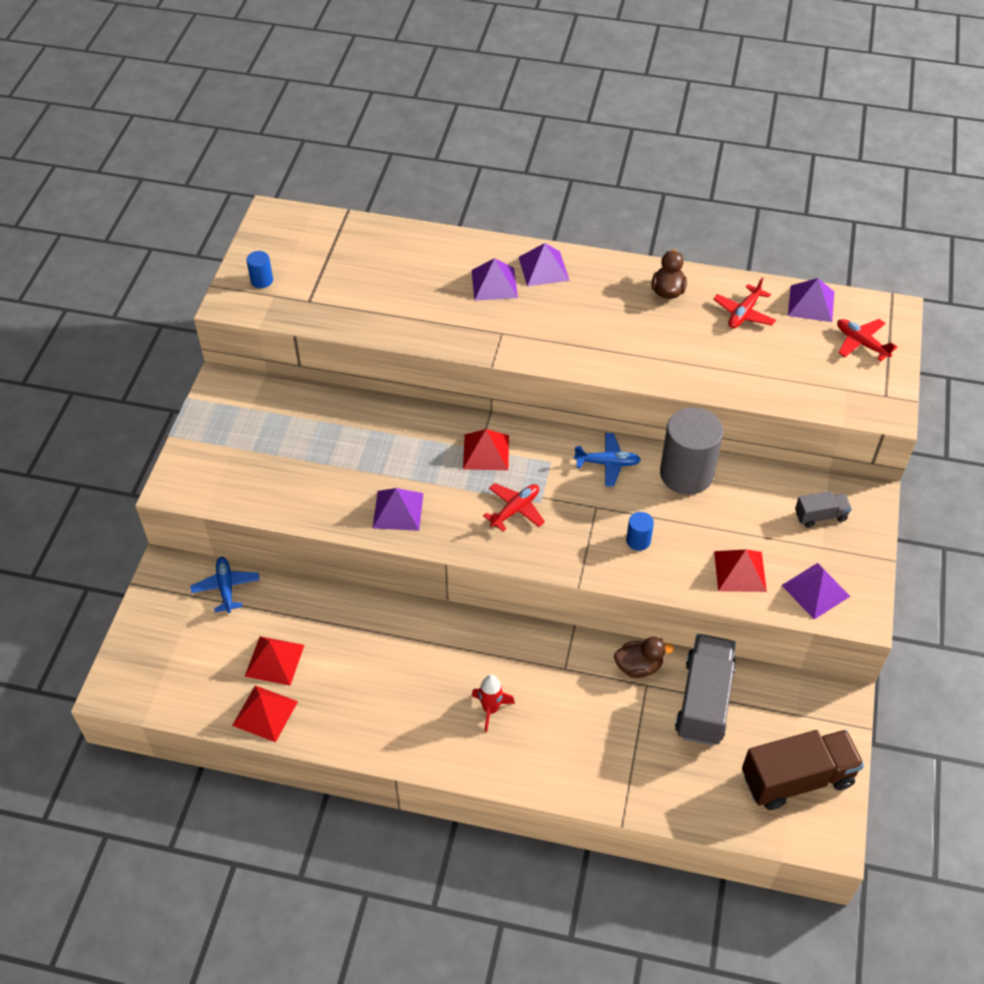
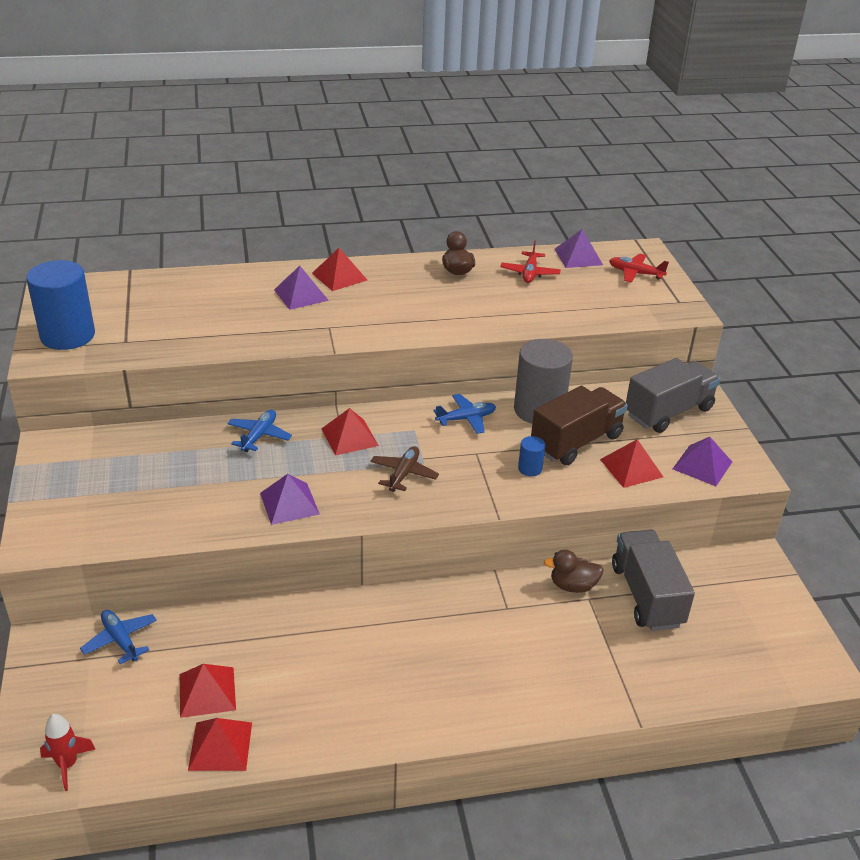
camera: 25 degrees left, 15 degrees down
(262, 280) = (67, 335): blue cylinder -> blue cylinder, size x2.27
(404, 426) = (259, 436): none -> blue plane
(491, 709) = (457, 665): red rocket -> red rocket (68, 765)
(515, 510) = (403, 474): red plane -> brown plane
(543, 268) = (339, 276): purple pyramid -> red pyramid
(638, 666) = (573, 586): brown duck -> brown duck turned 150 degrees counterclockwise
(797, 779) = (765, 632): brown truck -> brown truck (576, 442)
(820, 516) = (668, 412): grey truck -> grey truck, size x1.98

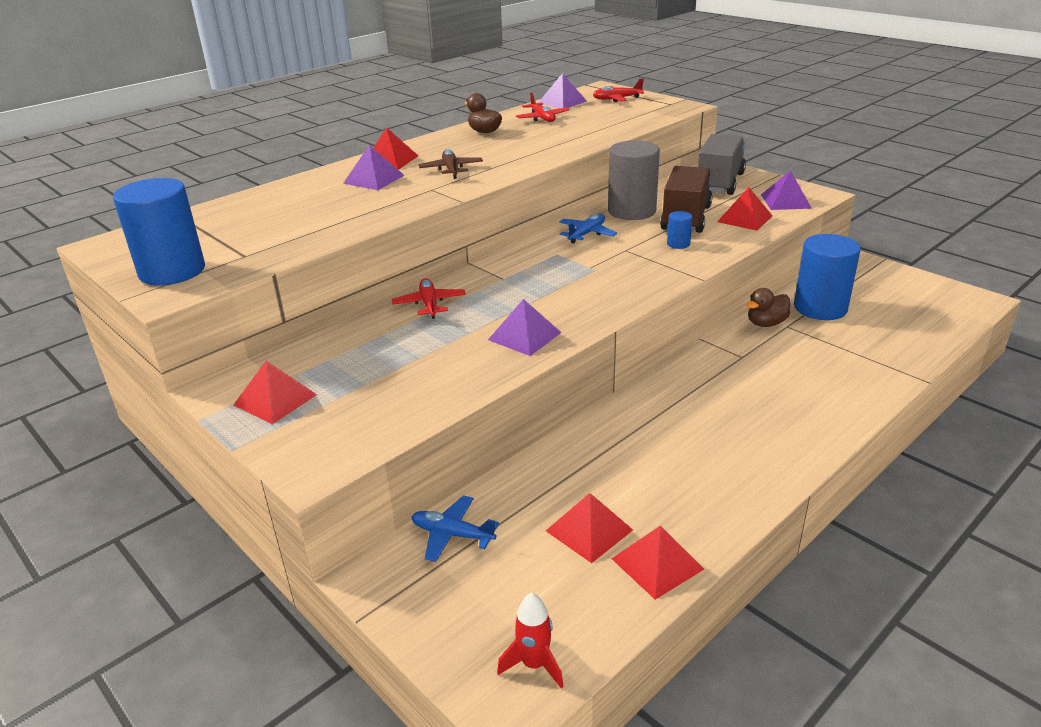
camera: 30 degrees left, 5 degrees down
(259, 436) = (429, 304): blue plane -> red plane
(349, 437) = (510, 276): red pyramid -> red pyramid (275, 399)
(403, 474) = (590, 282): brown plane -> brown plane (451, 170)
(647, 595) = (820, 308): grey truck -> blue cylinder

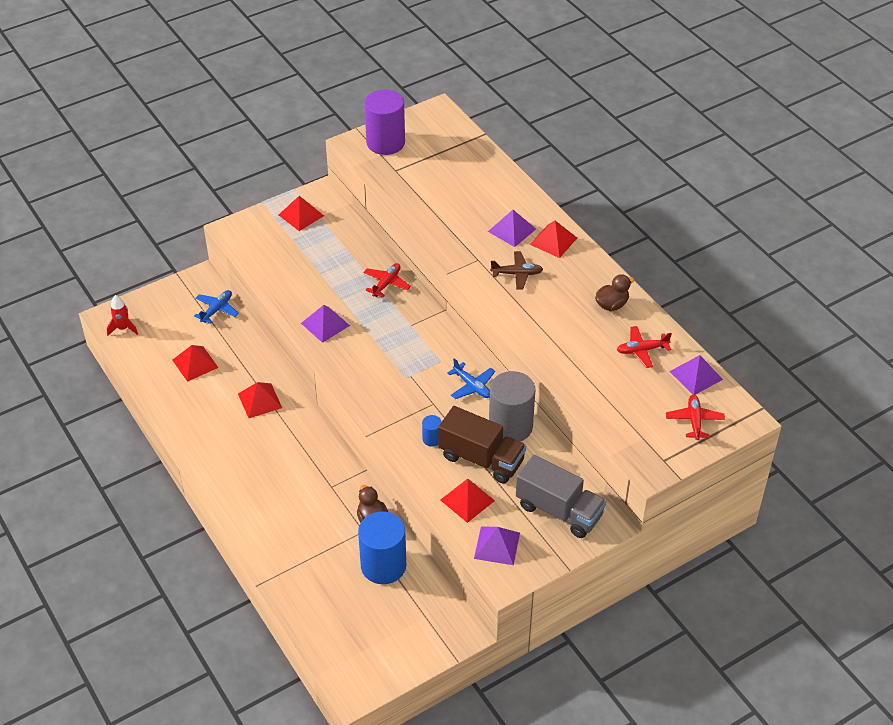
camera: 100 degrees right, 15 degrees up
(172, 271) = (385, 142): blue cylinder -> purple cylinder
(429, 304) = (386, 283): red plane -> red plane turned 60 degrees counterclockwise
(657, 563) = (159, 385): red pyramid -> red pyramid (260, 400)

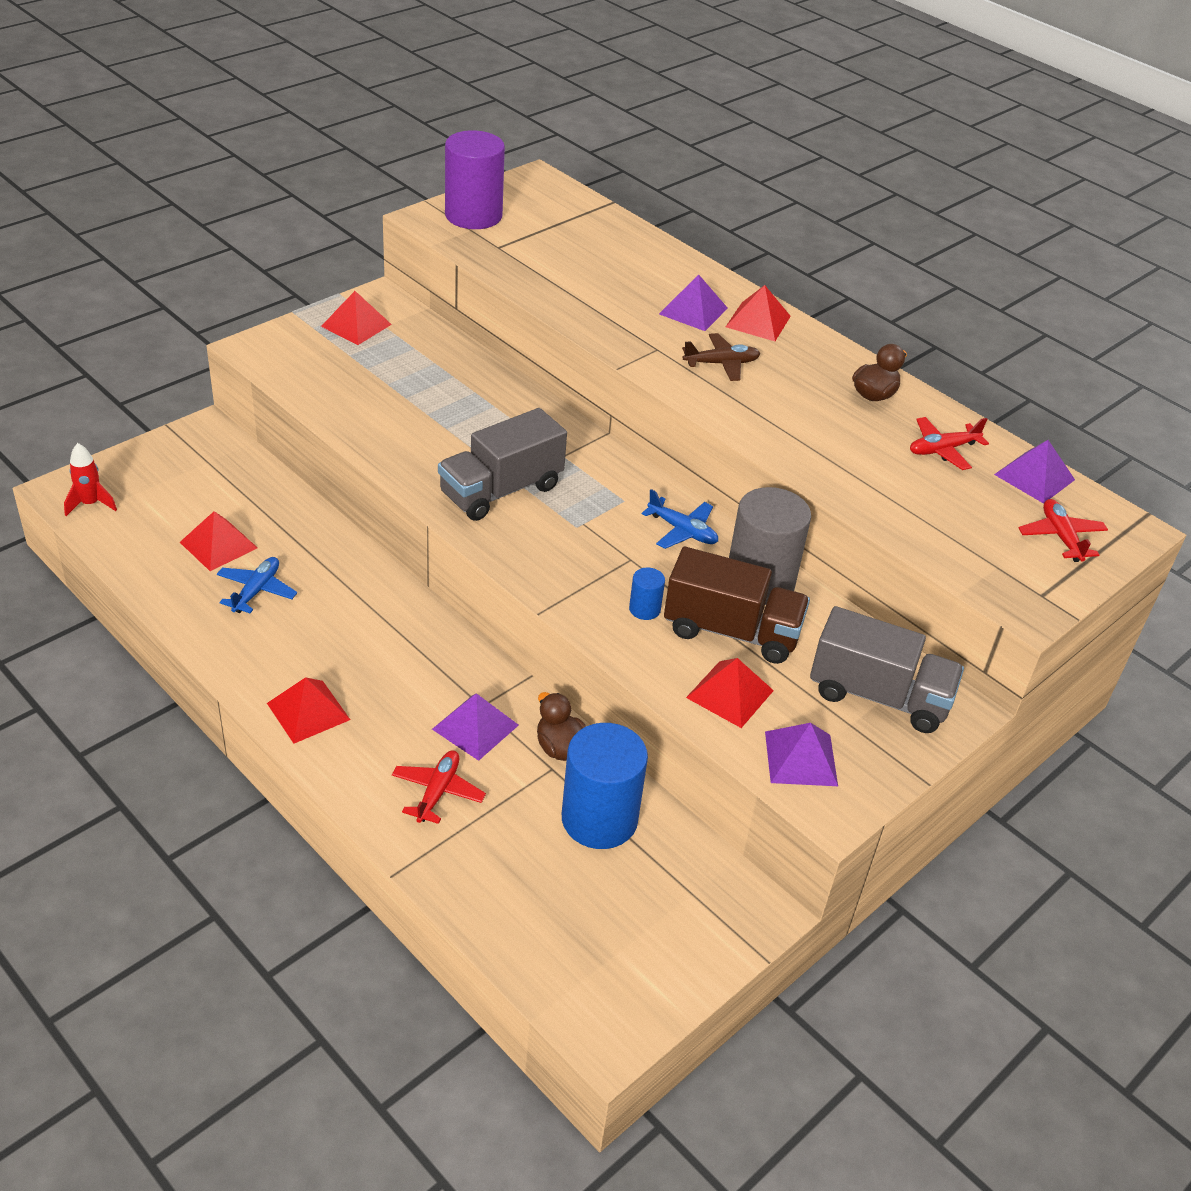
camera: 15 degrees left, 5 degrees down
(217, 310) = (240, 469): blue plane -> blue plane (256, 591)
(260, 400) = (335, 589): red pyramid -> red pyramid (308, 711)
(325, 324) = (430, 462): purple pyramid -> purple pyramid (475, 727)
(365, 348) = (501, 490): none -> grey truck
(386, 283) = (509, 404): red plane -> red plane (437, 792)

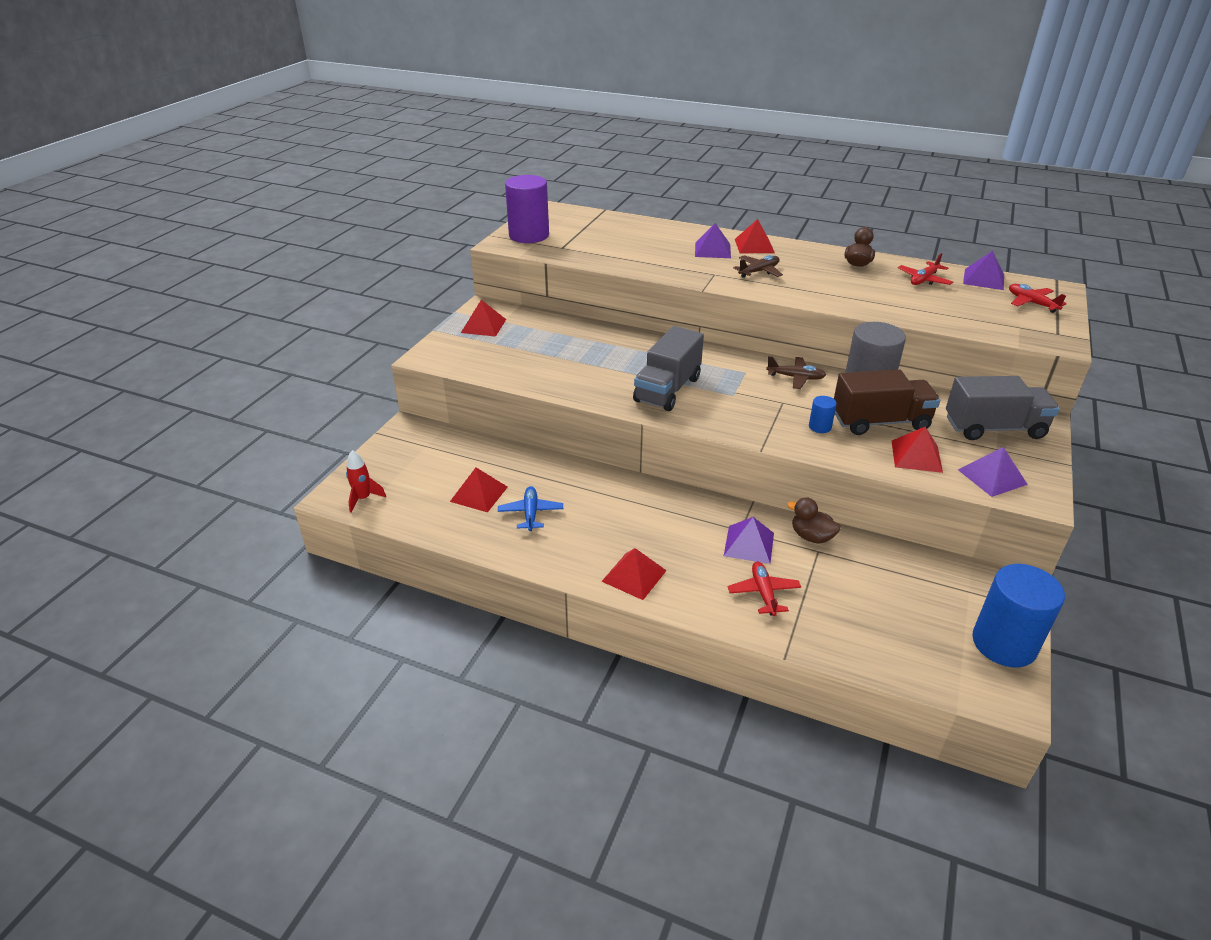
camera: 20 degrees left, 5 degrees down
(599, 819) = (874, 569): blue cylinder -> blue cylinder (1004, 643)
(682, 531) = (795, 377): blue plane -> brown plane

